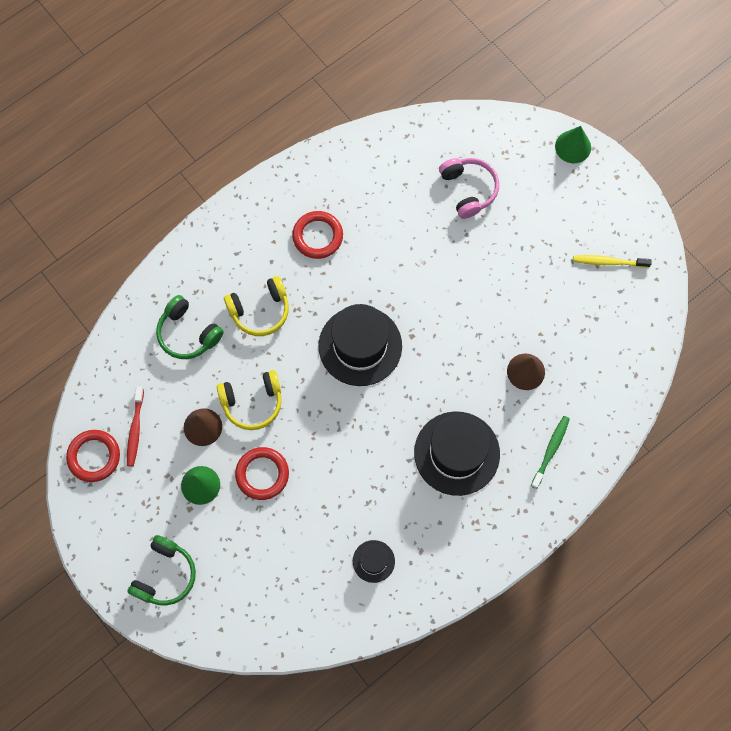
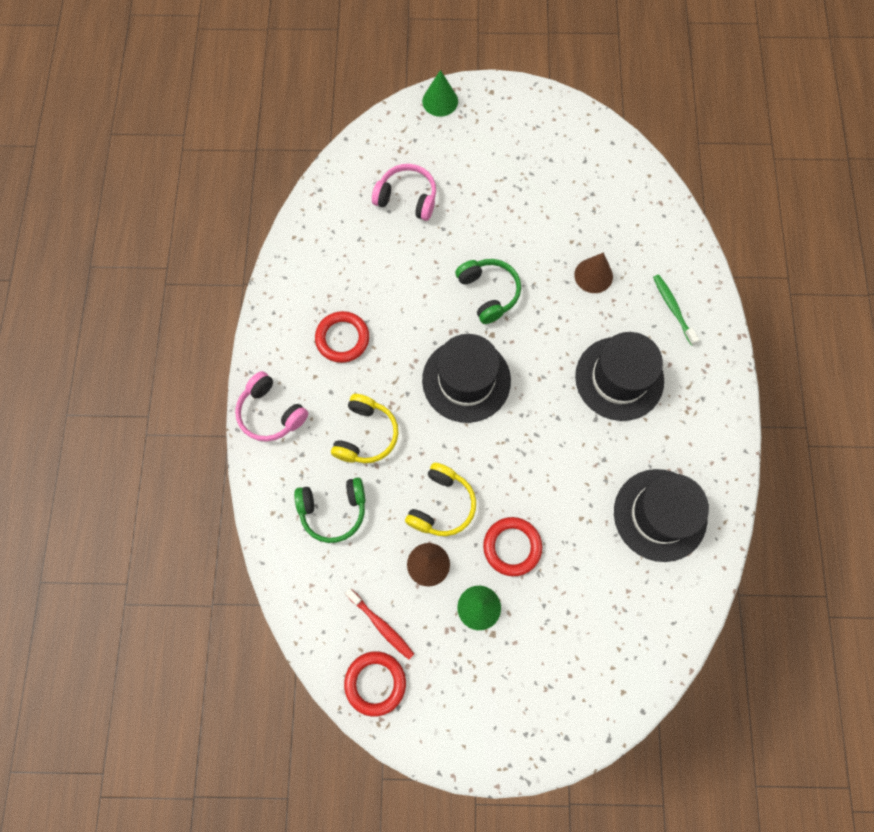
camera: 50 degrees left, 0 degrees up
(165, 575) = (536, 703): green headphones -> green headphones (488, 293)
(222, 235) = (271, 413): none -> pink headphones
(373, 561) = (660, 515): black hat -> black hat, size x2.07
(608, 262) = (555, 150): yellow toothbrush -> none

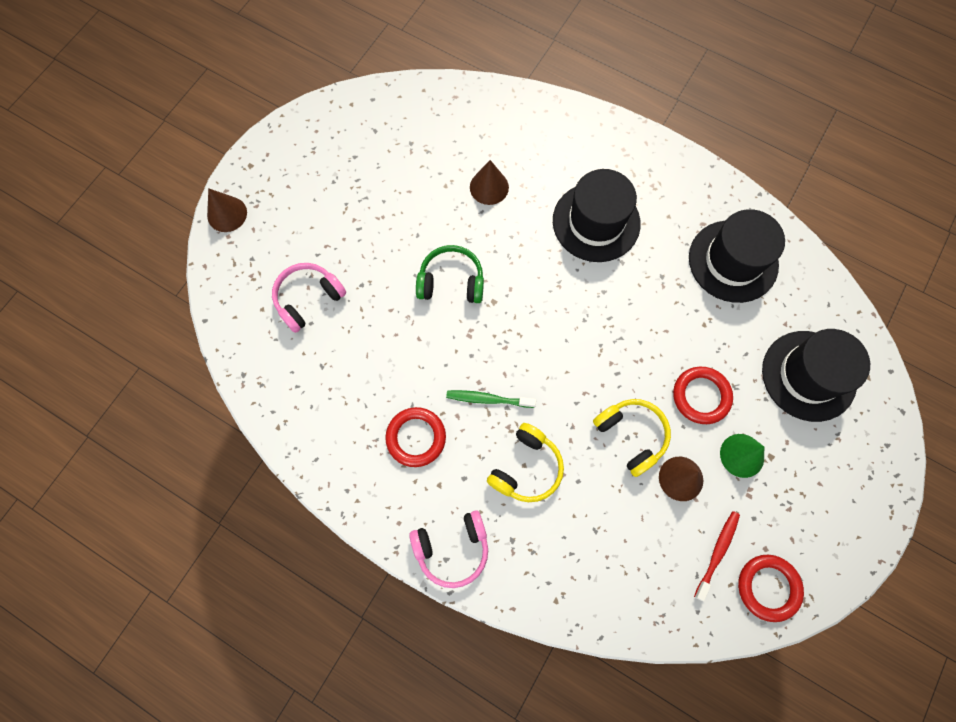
camera: 60 degrees left, 0 degrees up
(333, 510) = (585, 539): green headphones -> none
(366, 435) = (526, 468): yellow headphones -> yellow headphones turned 75 degrees clockwise
(381, 625) = (717, 553): red toothbrush -> red toothbrush turned 45 degrees counterclockwise
(440, 101) = (227, 214): green cone -> brown cone
(466, 380) = (524, 348): black hat -> black hat (808, 375)
(673, 308) = (558, 144): green toothbrush -> green toothbrush (488, 399)

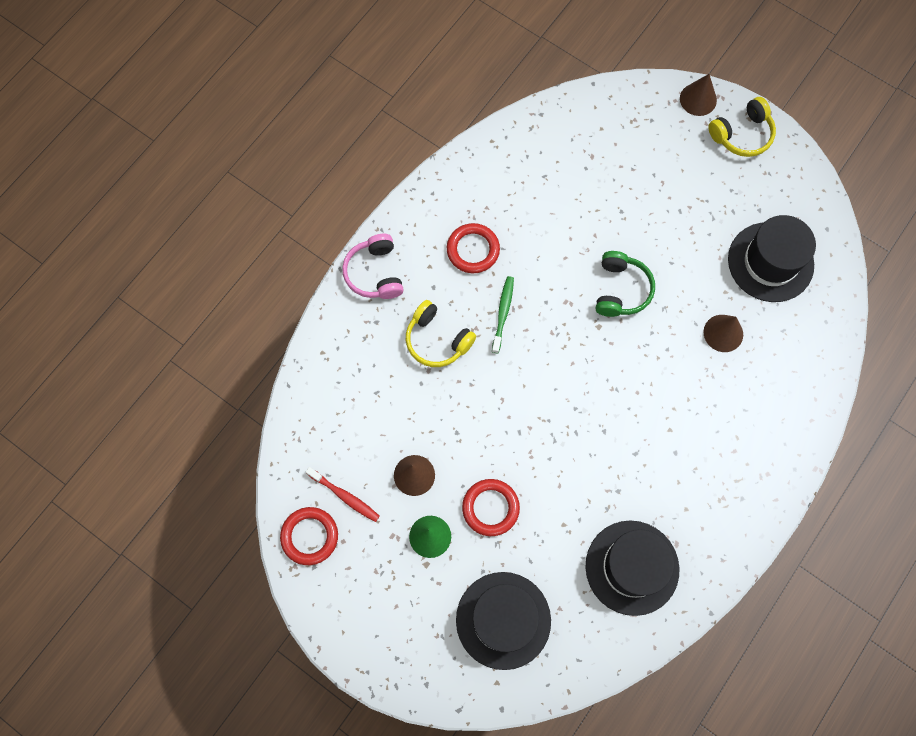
camera: 95 degrees right, 0 degrees up
(308, 299) = (609, 166): pink headphones -> none
(596, 222) = (681, 433): black hat -> black hat (770, 262)
(631, 436) = (458, 436): yellow headphones -> yellow headphones (742, 134)

